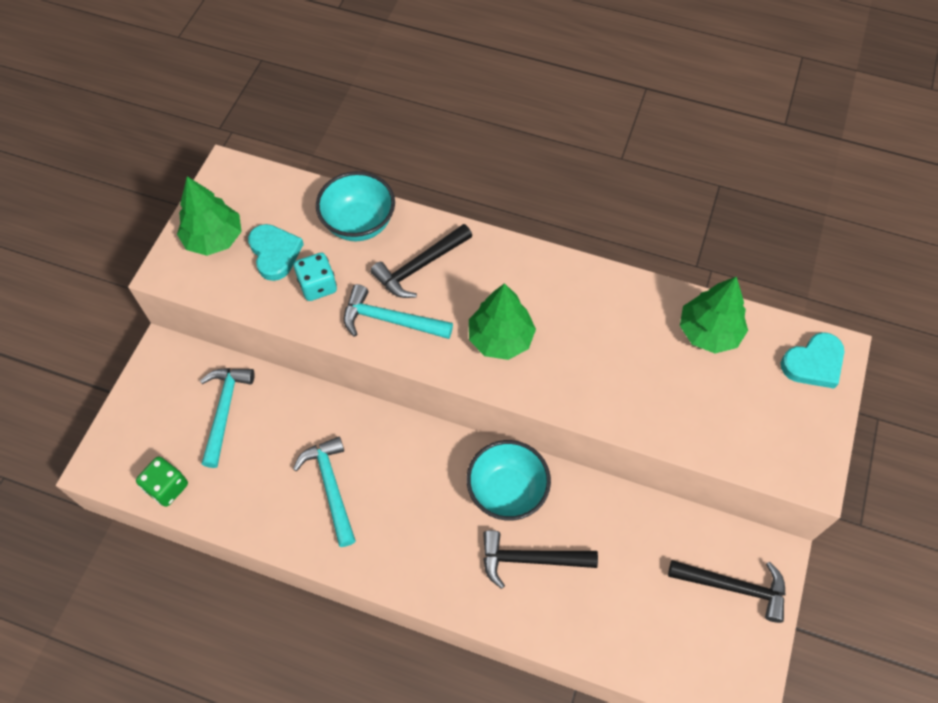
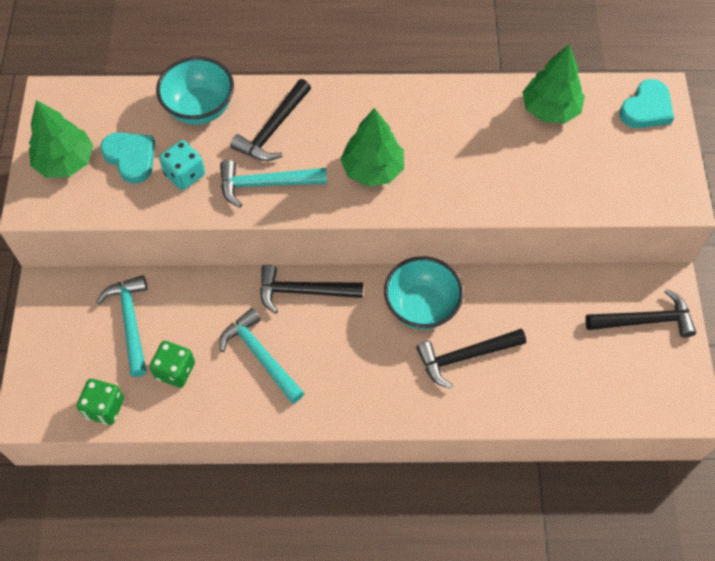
camera: 20 degrees left, 0 degrees up
(246, 473) = (175, 370): none -> green dice
(398, 436) = (303, 291): none -> black hammer

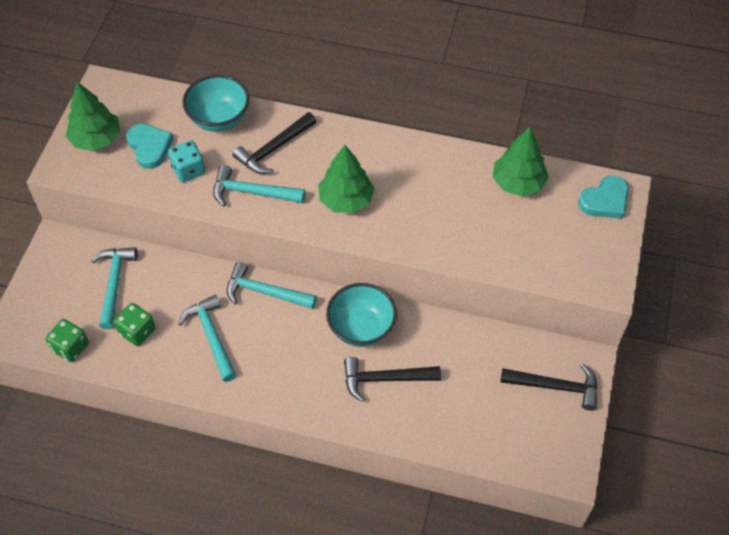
camera: 15 degrees right, 5 degrees down
(303, 291) = (265, 292): black hammer -> turquoise hammer

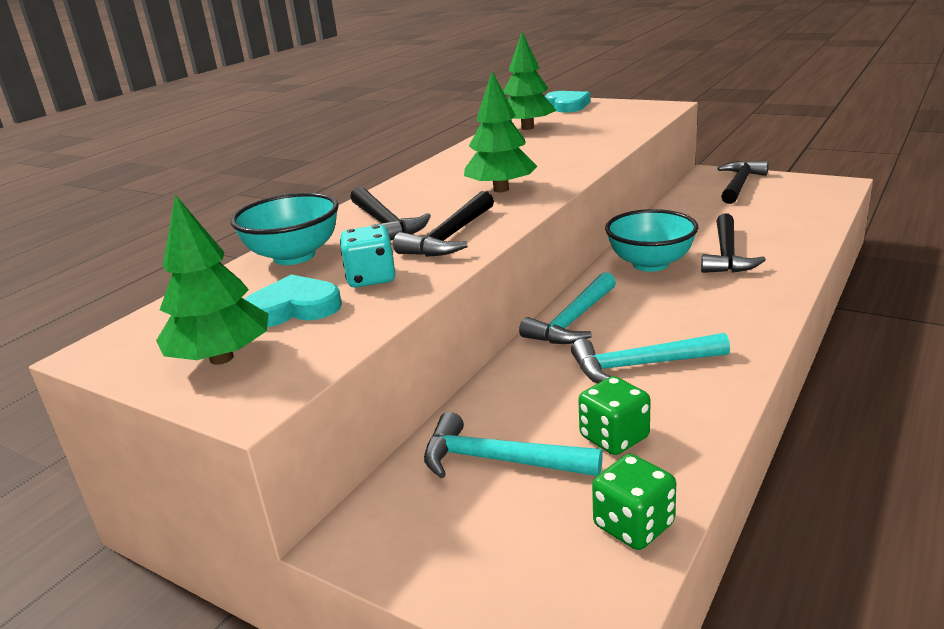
camera: 70 degrees left, 30 degrees down
(252, 192) = (450, 237): turquoise hammer -> black hammer

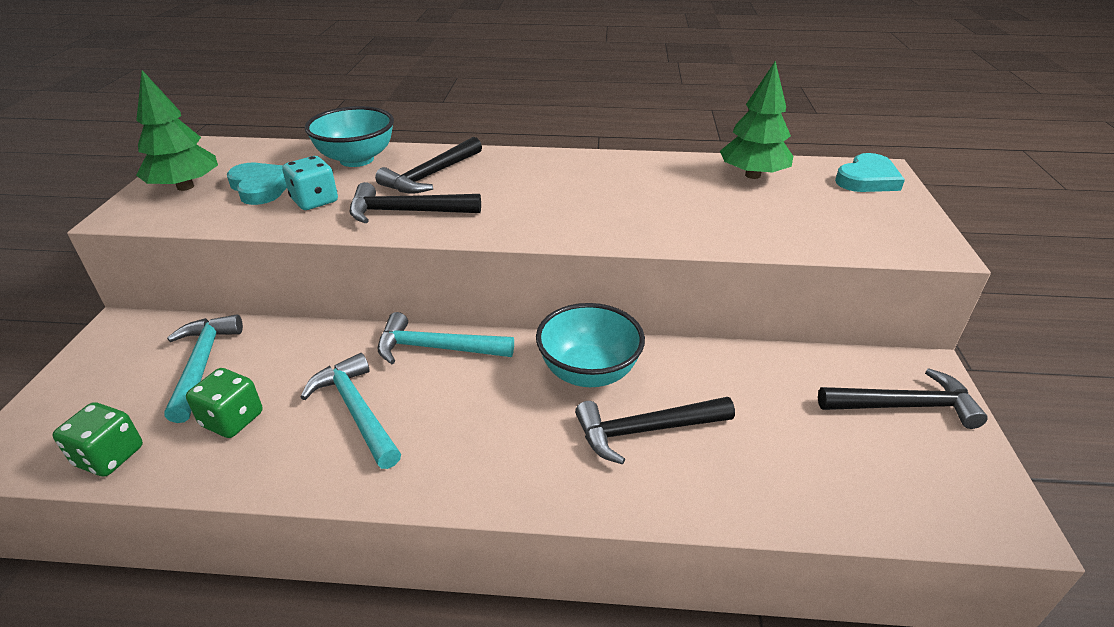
camera: 60 degrees right, 10 degrees up
(501, 189) = (538, 207): green tree -> none

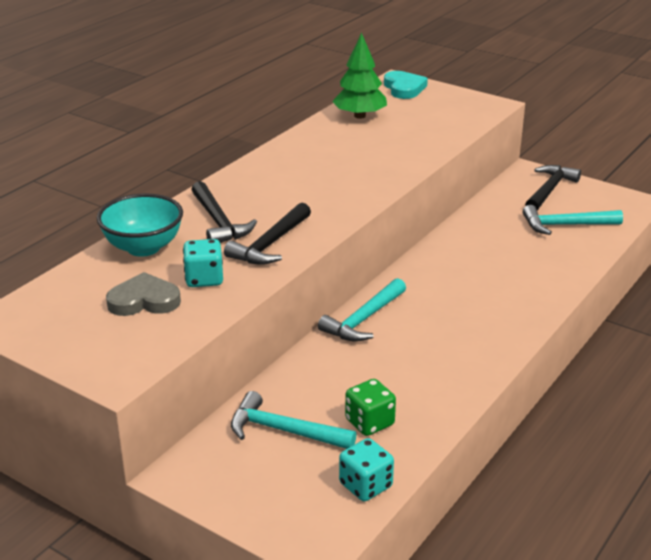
camera: 60 degrees left, 5 degrees down
(109, 456) = (365, 485): green dice -> turquoise dice
(185, 187) = (93, 339): green tree -> none
(260, 187) = (144, 300): turquoise heart -> grey heart
(357, 411) = (405, 366): turquoise hammer -> turquoise hammer (566, 225)
(588, 372) = (442, 270): turquoise bowl -> none
(646, 430) = (508, 269): black hammer -> none

